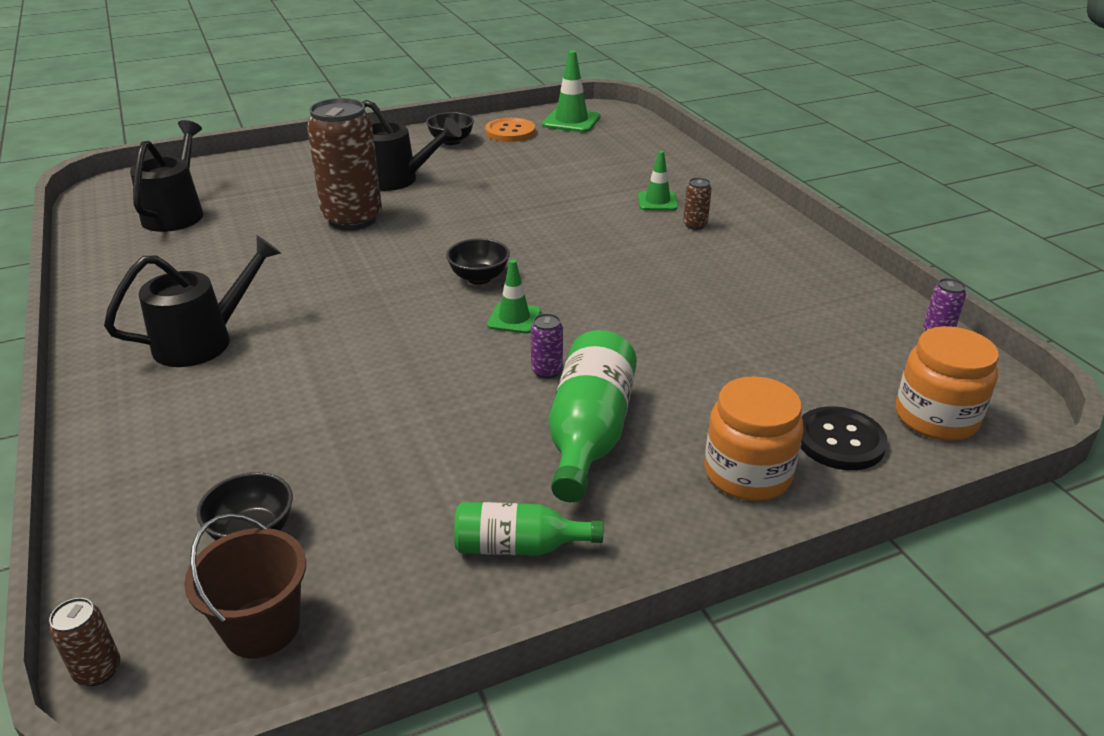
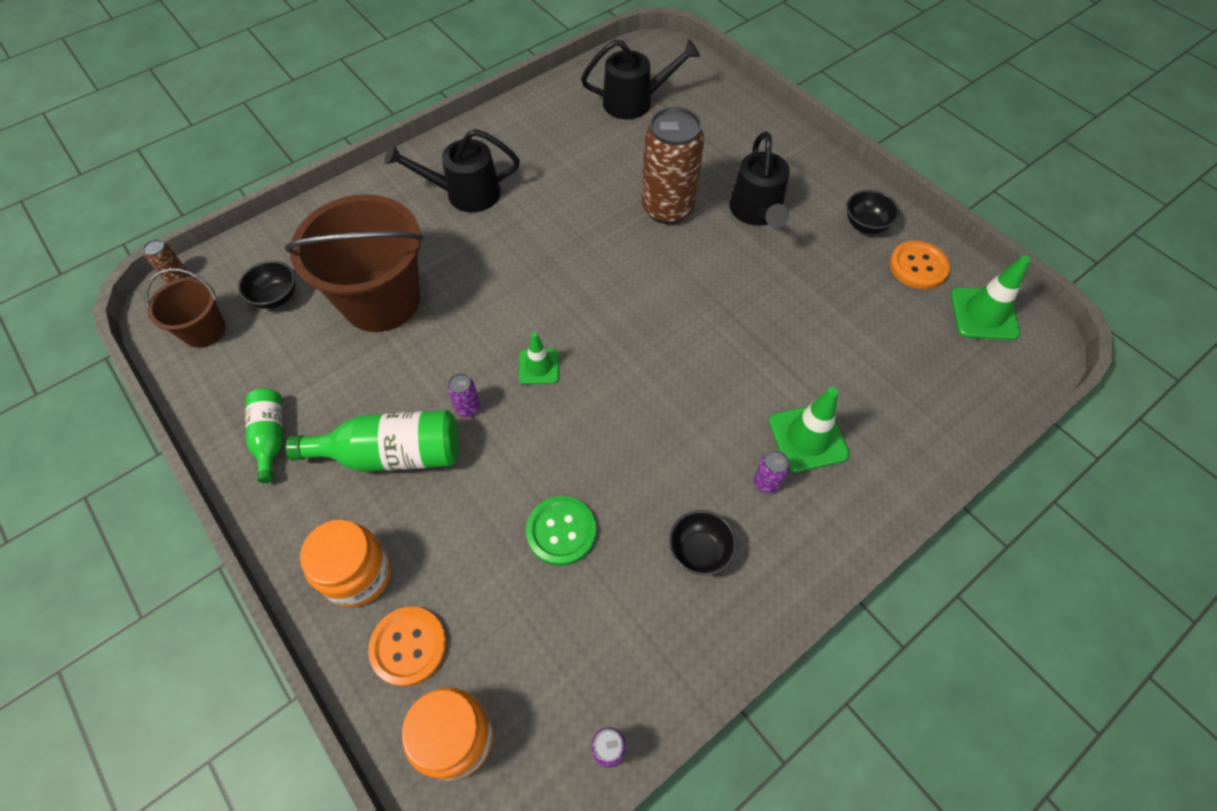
camera: 75 degrees right, 25 degrees up
(205, 340) = (464, 193): black watering can -> black watering can turned 135 degrees clockwise
(337, 425) = (381, 300): none -> brown bucket
(479, 278) = (597, 325): black bowl -> black bowl (699, 551)
(657, 201) = (808, 438): green traffic cone -> green traffic cone, size x1.56
(695, 225) = (766, 482): brown can -> purple can
(720, 330) = (561, 531): none -> green button
(840, 441) = (408, 646): black button -> orange button

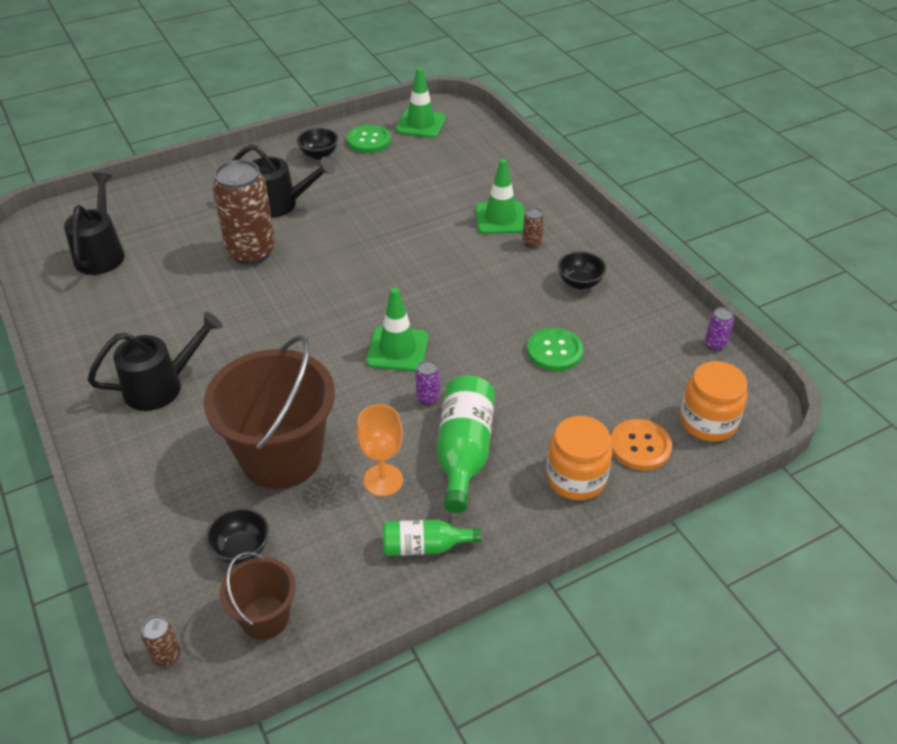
camera: 80 degrees left, 15 degrees down
(353, 387) = (383, 480): none -> orange goblet
(464, 193) = (162, 385): black watering can -> black watering can turned 120 degrees counterclockwise
(539, 366) = (397, 349): green traffic cone -> green traffic cone, size x1.56
(766, 482) = (532, 243): purple can -> brown can
(918, 266) = (369, 140): orange button -> green button

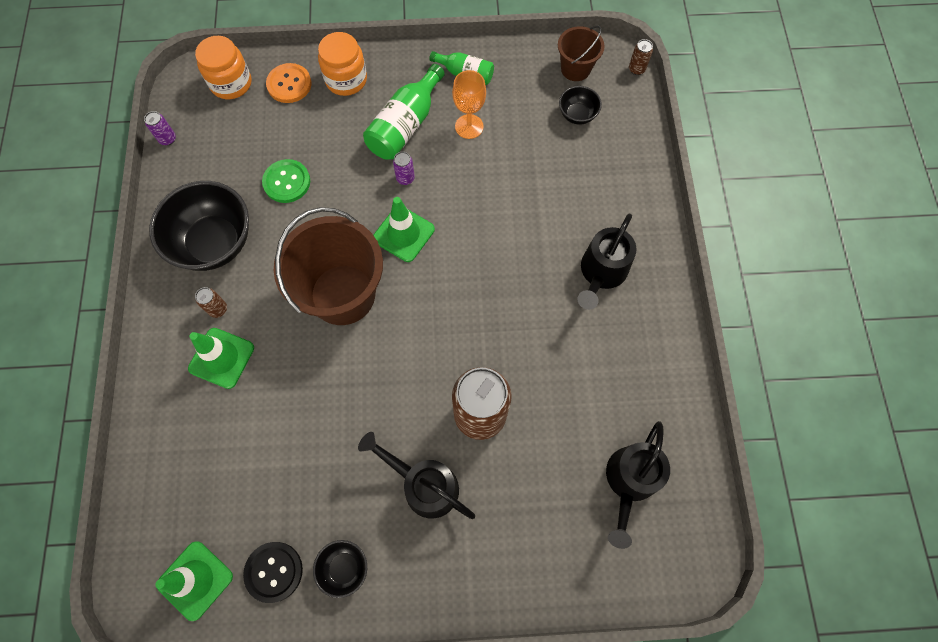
camera: 155 degrees left, 25 degrees up
(162, 385) = (601, 274): black watering can -> black watering can turned 60 degrees counterclockwise
(281, 456) = (530, 171): brown bucket -> brown bucket (342, 294)
(369, 140) = (274, 571): green button -> black button
(579, 283) = (214, 243): black bowl -> black bowl, size x2.08

